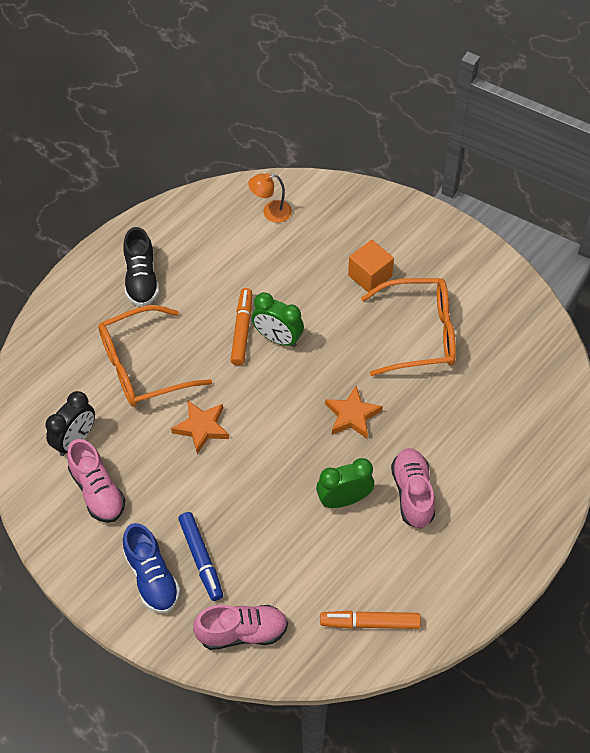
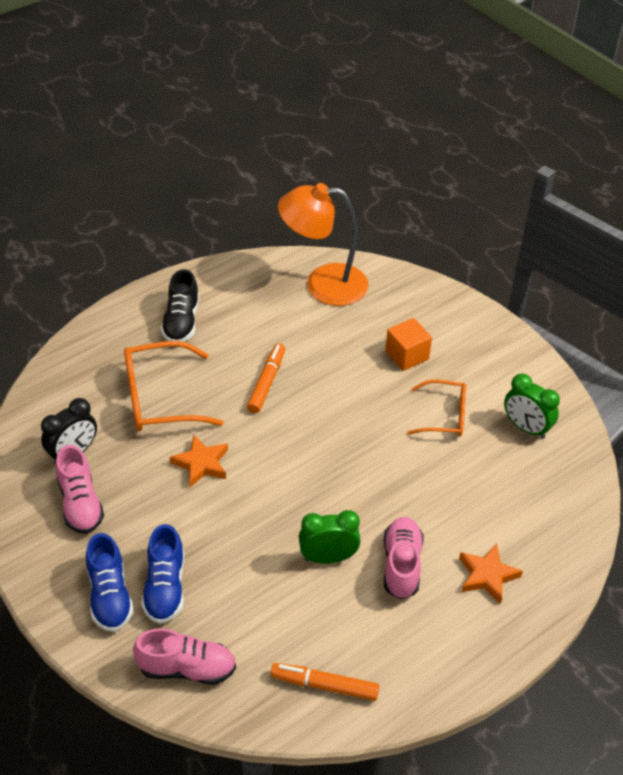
camera: 10 degrees right, 10 degrees down
(201, 559) = (165, 587): blue marker -> blue shoe
(271, 212) = (323, 284): orange lamp -> orange lamp, size x2.16
(277, 338) = (300, 396): green clock -> green clock (526, 428)
(352, 415) = (357, 479): orange star -> orange star (487, 576)
(419, 334) = (444, 416): orange glasses -> orange glasses, size x0.63

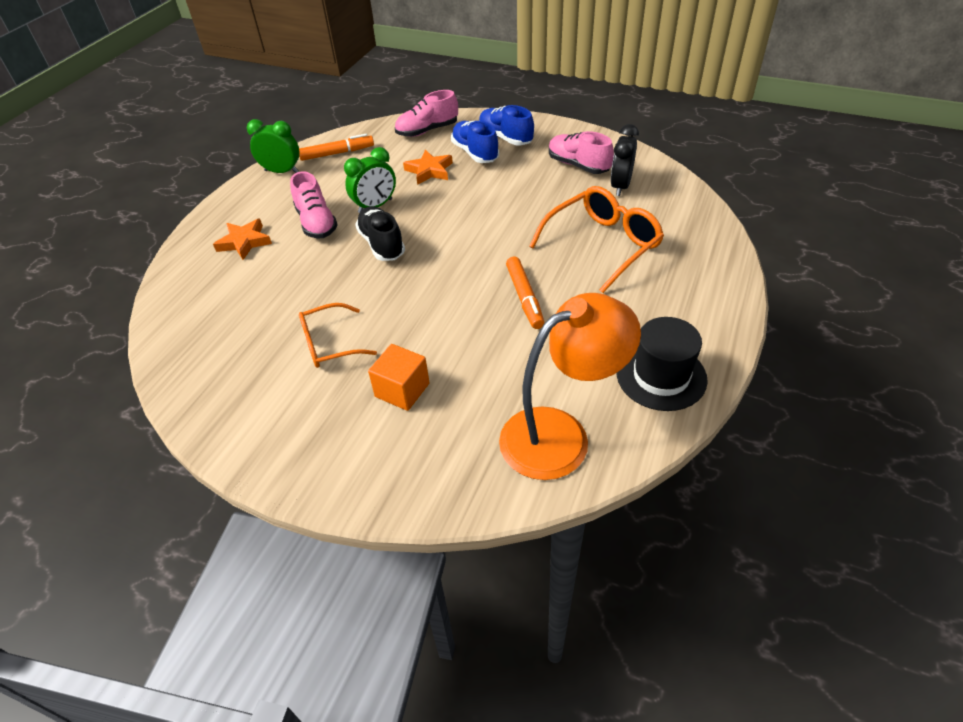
camera: 155 degrees right, 0 degrees up
(181, 322) = (663, 314): black shoe -> black shoe (382, 244)
(201, 464) = (519, 218): orange star -> orange star (429, 171)
(229, 287) = (661, 376): none -> black hat
(526, 428) = (237, 369): green clock -> green clock (281, 171)

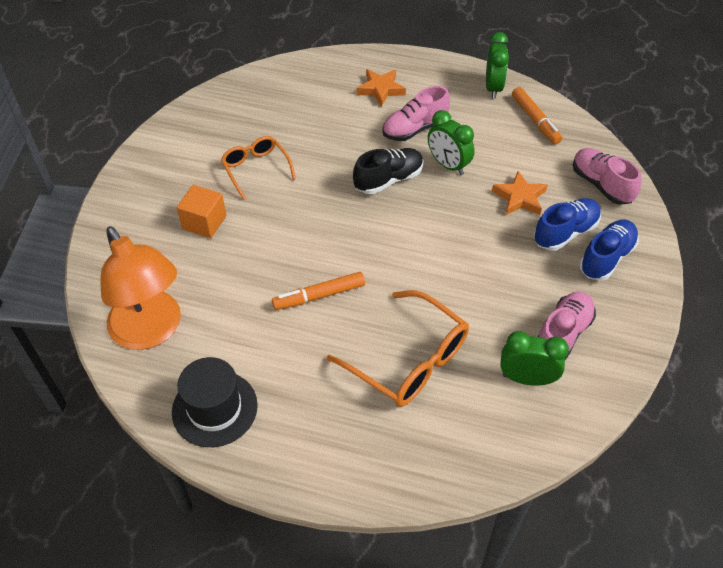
camera: 80 degrees right, 5 degrees up
(620, 186) = (526, 378): black clock -> green clock

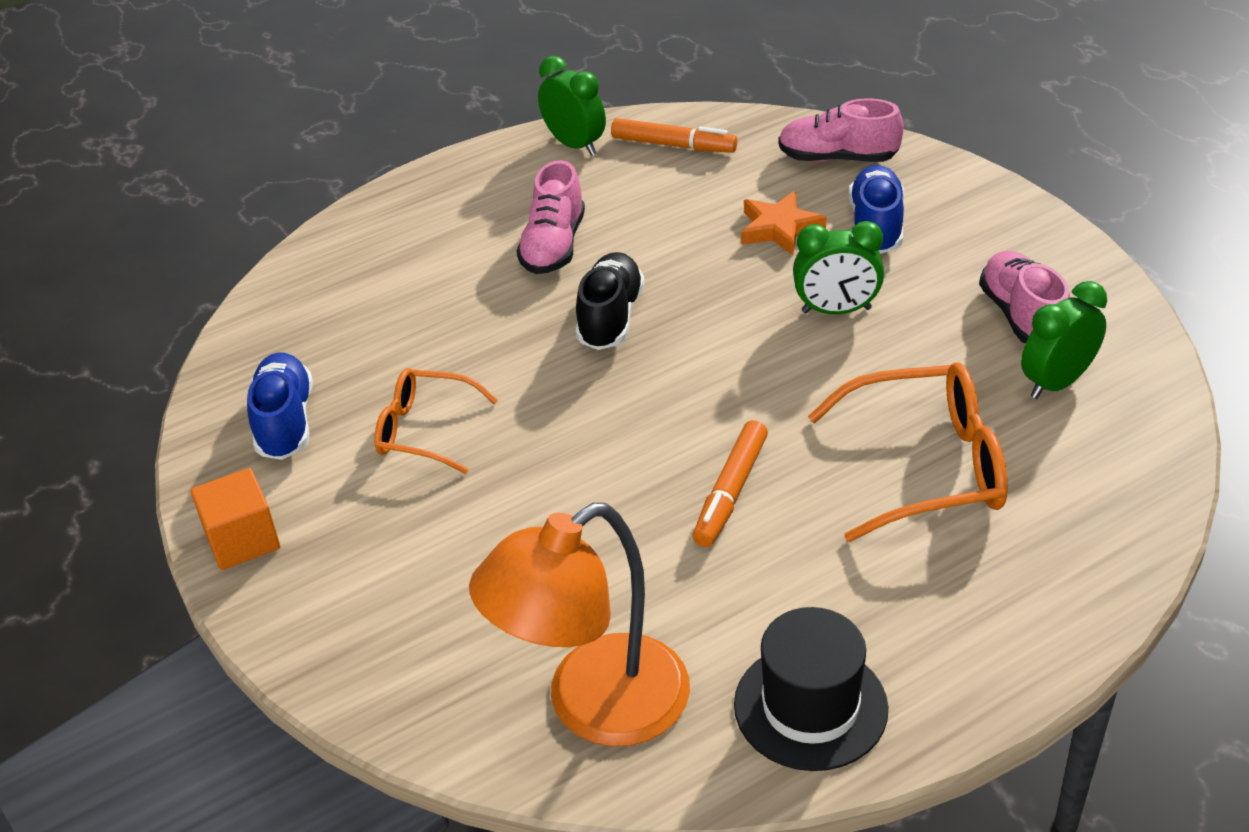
camera: 45 degrees left, 10 degrees down
(151, 331) = (594, 707): orange lamp -> orange lamp turned 135 degrees clockwise
(204, 222) = (456, 538): orange cube -> orange cube (242, 540)
(380, 89) = (442, 235): orange star -> none
(448, 165) = (652, 254): green clock -> green clock (836, 310)
(606, 258) = (949, 219): blue shoe -> blue shoe (285, 422)

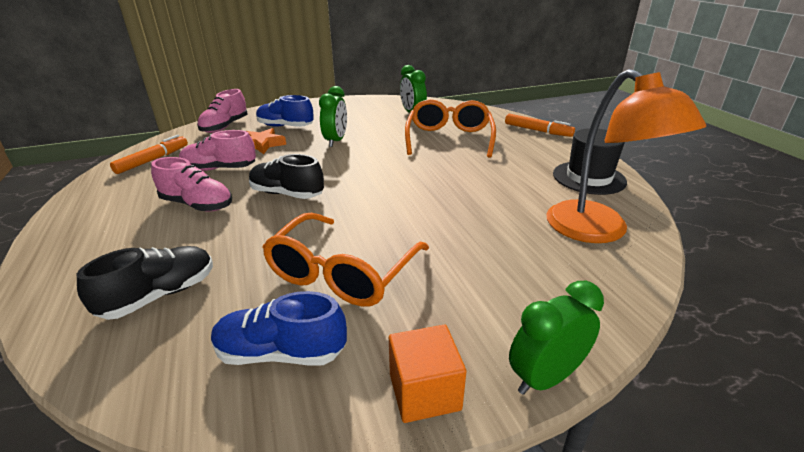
camera: 80 degrees left, 10 degrees down
(360, 302) = (160, 295): none -> black shoe
(425, 430) = (343, 272): orange glasses -> orange glasses, size x1.59
(575, 145) = (102, 187): green clock -> green clock (545, 377)
(730, 492) = (448, 178): orange marker -> orange marker (537, 131)
(1021, 316) = (370, 112): pink shoe -> pink shoe (219, 169)

